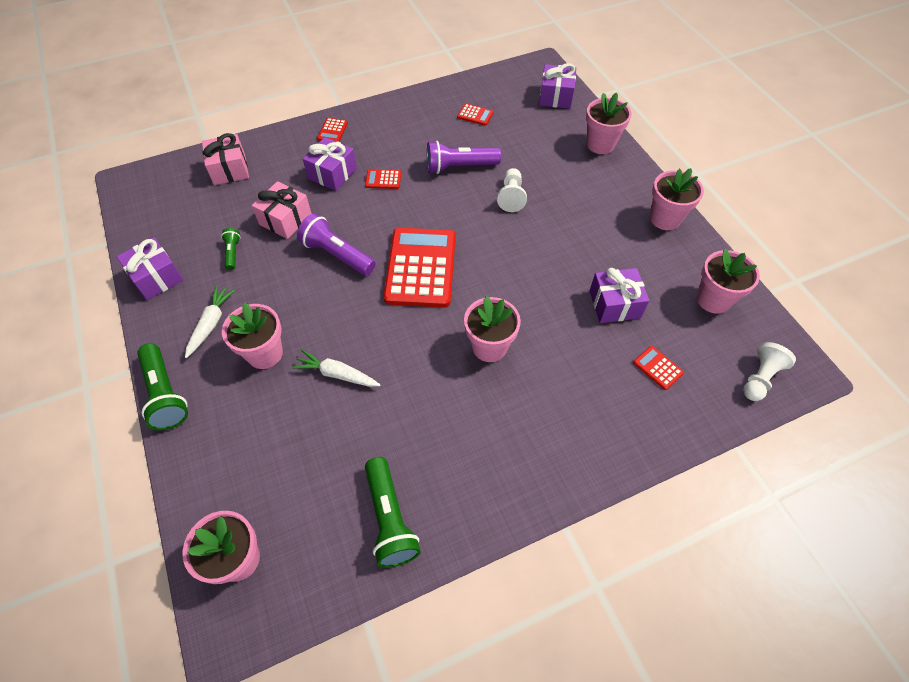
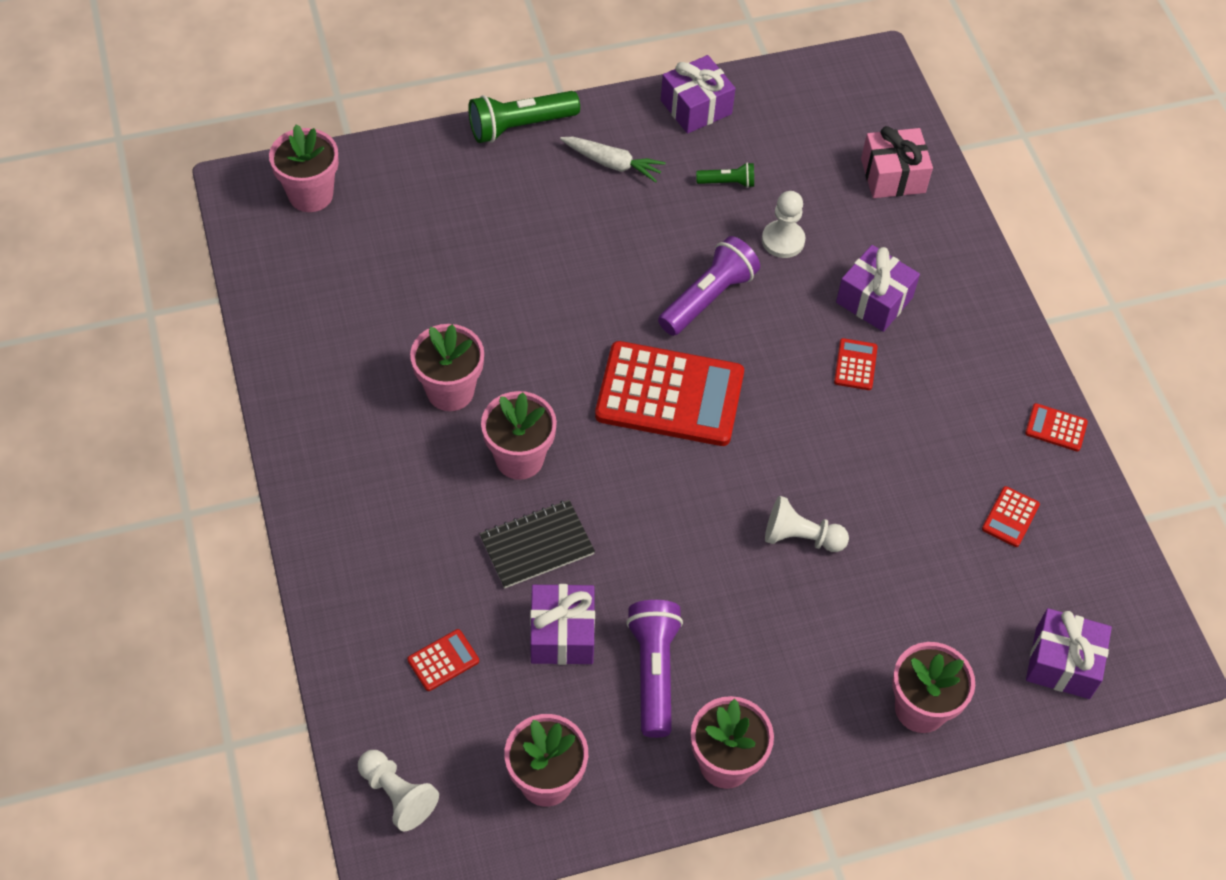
camera: 95 degrees right, 0 degrees up
(265, 353) = (557, 216): pink flower pot -> pink flower pot (450, 391)
(285, 219) = (783, 240): pink gift -> white pawn
(332, 131) = (975, 305): red calculator -> red calculator (1056, 428)
(337, 374) = (512, 288): white carrot -> none
(390, 519) = (315, 326): green flashlight -> none
(459, 167) = (877, 473): purple flashlight -> purple flashlight (653, 672)
(555, 327) = (537, 545): none -> black notebook

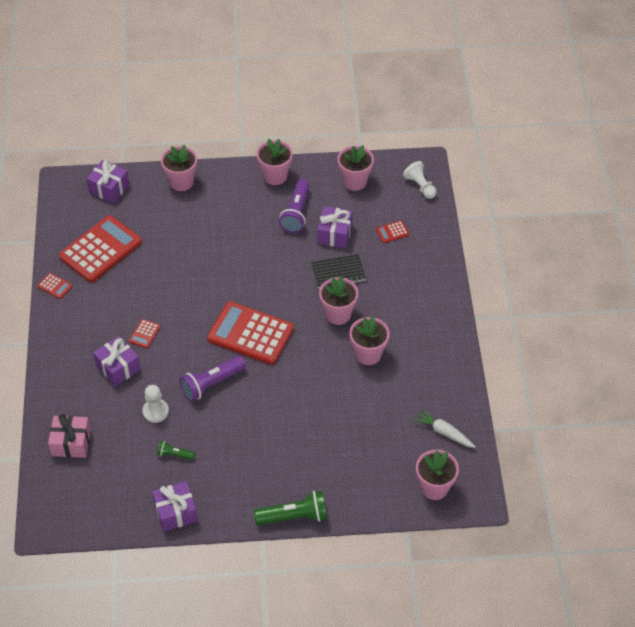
camera: 165 degrees left, 5 degrees down
(612, 163) = (242, 479): white carrot -> white carrot (444, 432)
(800, 537) = (207, 256): white pawn -> none
(1010, 517) = (101, 249): red calculator -> red calculator, size x2.45

